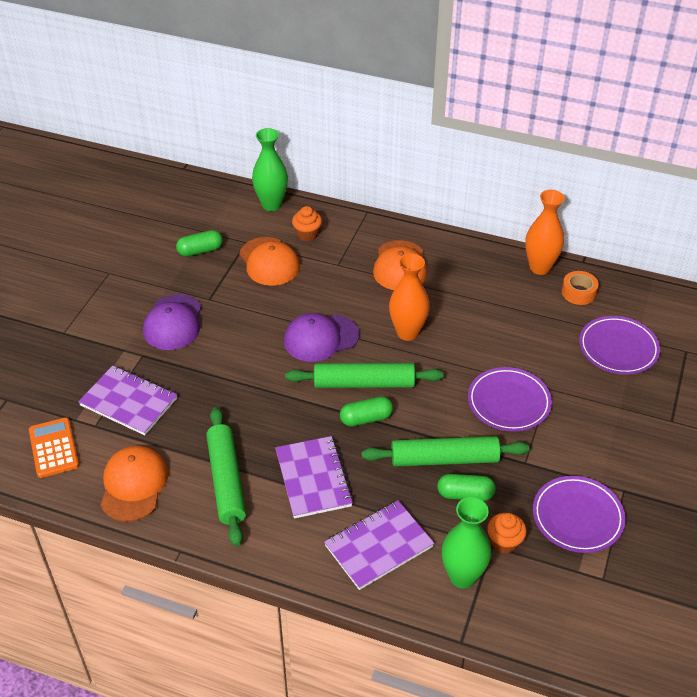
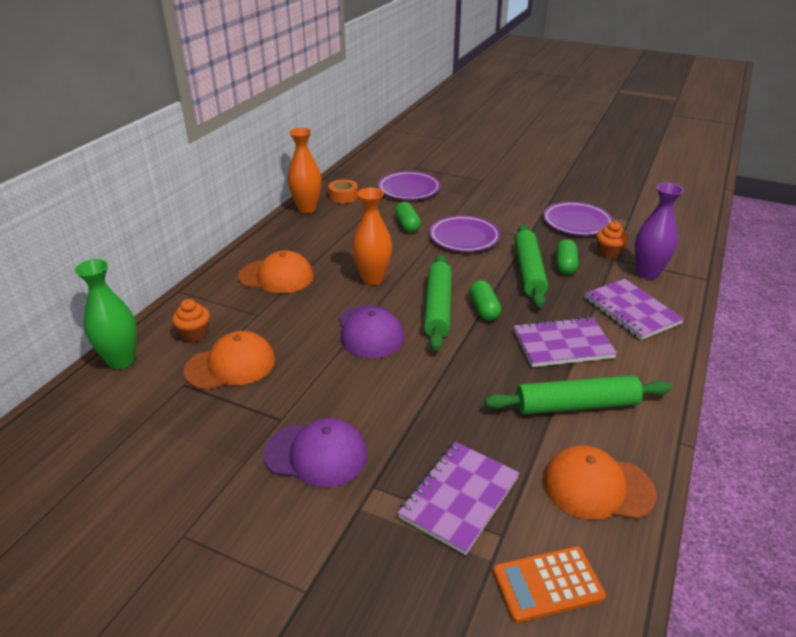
camera: 85 degrees left, 10 degrees down
(200, 251) = (180, 428): green capsule -> green capsule (407, 225)
(462, 576) = (647, 273): green vase -> purple vase

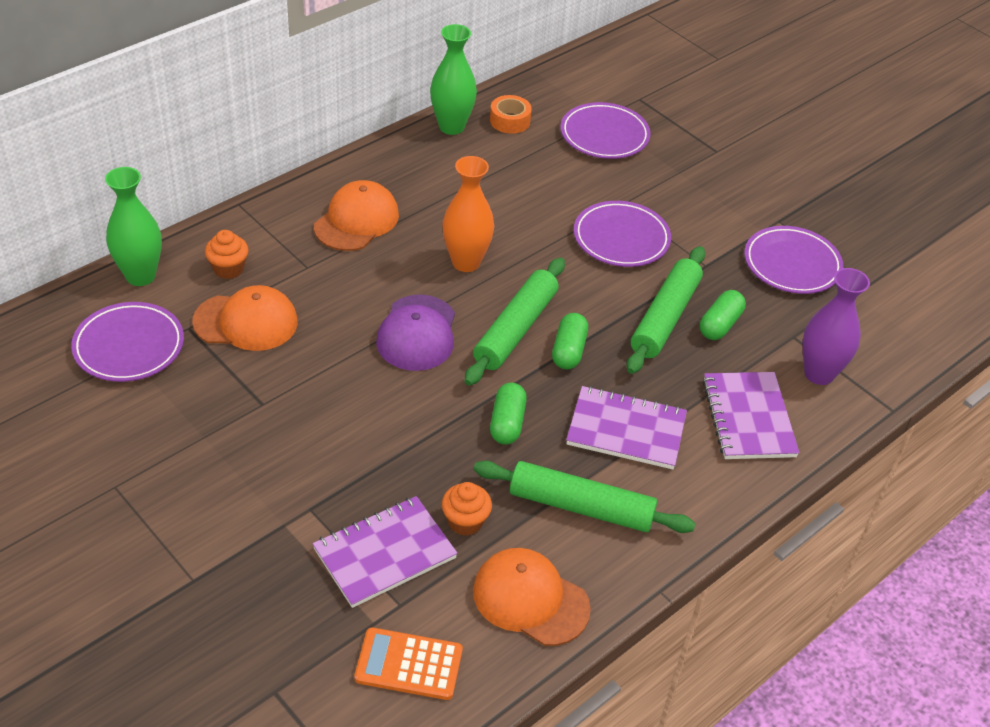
camera: 20 degrees right, 10 degrees up
(137, 414) = (129, 346): none -> purple plate
(276, 276) = (356, 220): orange cap -> orange cap turned 90 degrees counterclockwise
(307, 208) = (451, 127): orange vase -> green vase
(316, 454) = (275, 455): purple cap -> none
(407, 225) = (561, 195): green capsule -> green capsule (507, 423)
(608, 253) = (794, 326): orange cupcake -> orange cupcake (465, 522)

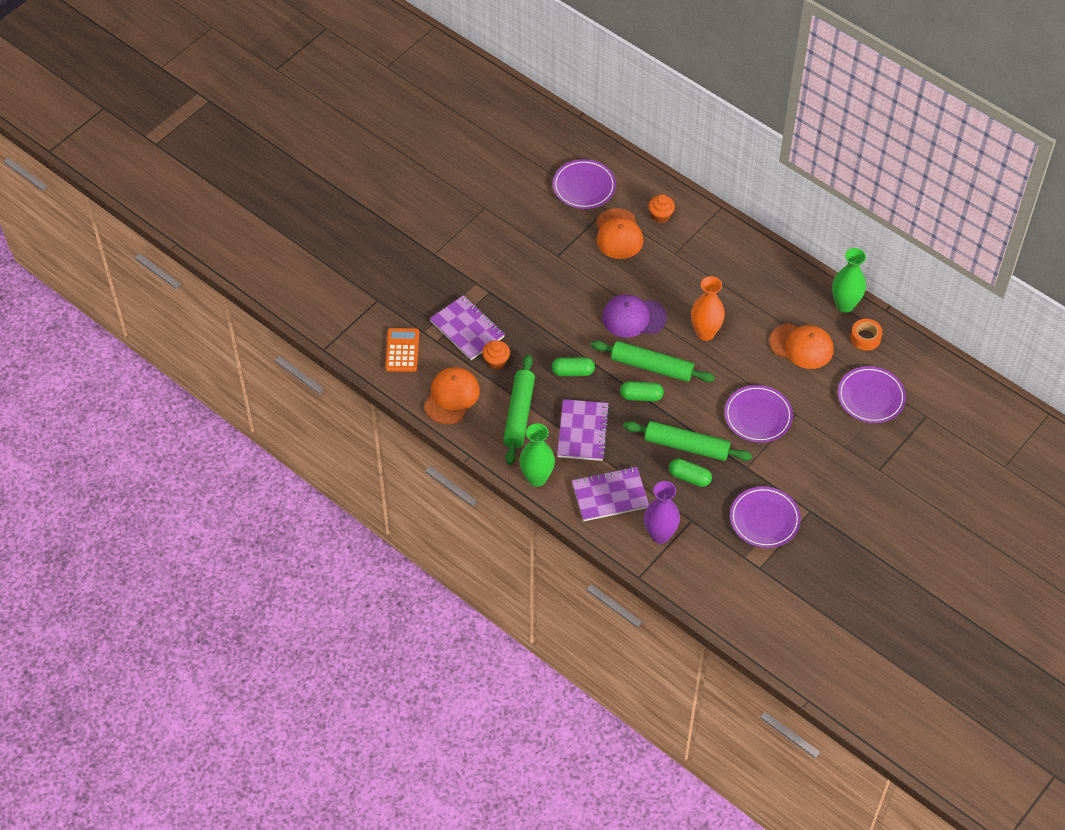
camera: 85 degrees right, 10 degrees up
(140, 276) = (641, 177): green vase -> green vase (537, 478)
(356, 220) = (726, 269): orange cap -> orange cap (801, 346)

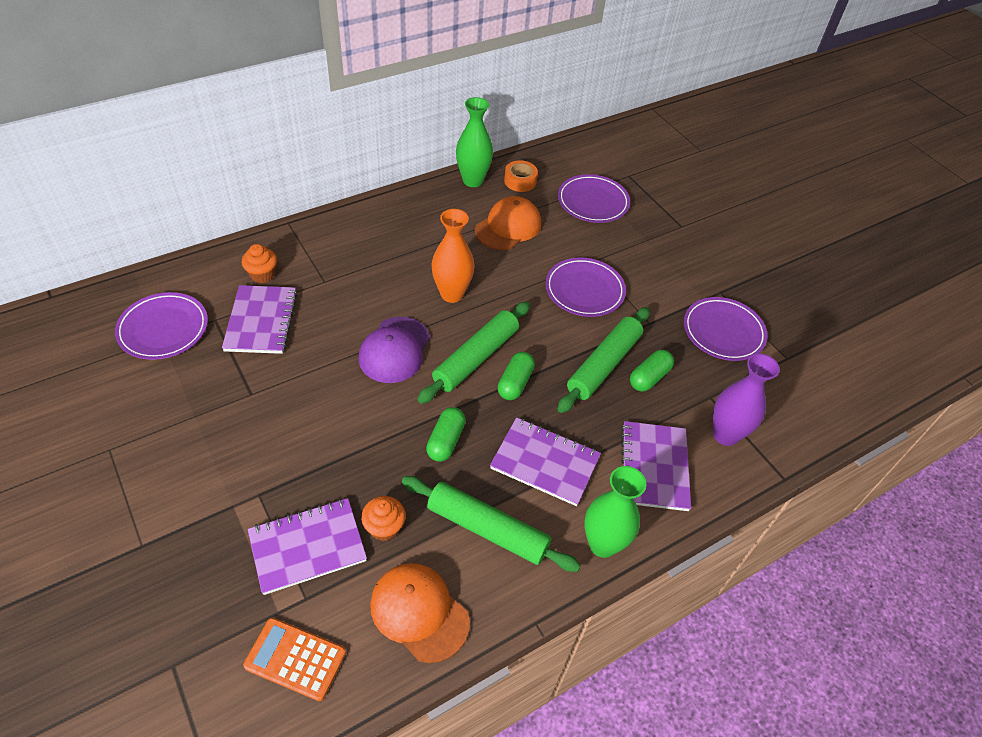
camera: 75 degrees left, 5 degrees down
(618, 234) = (261, 321): orange cap -> purple notebook

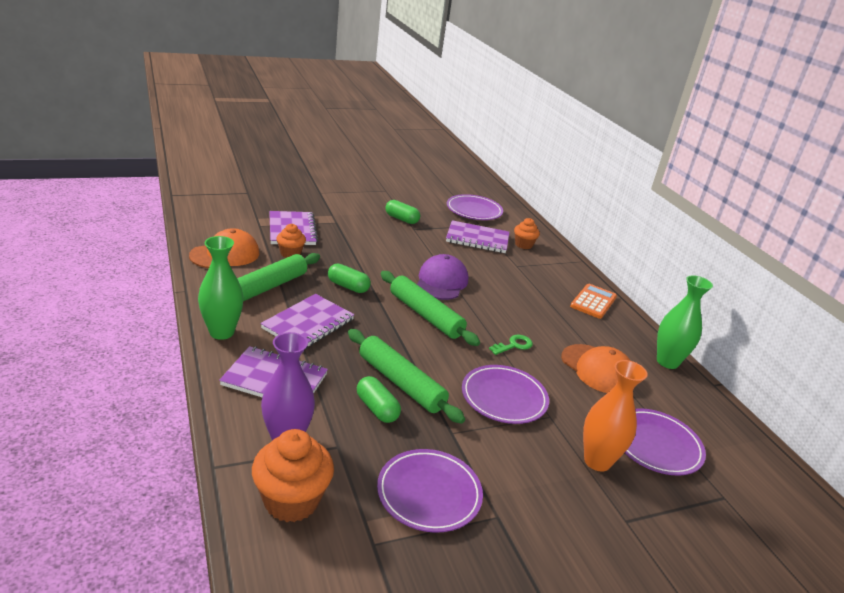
camera: 100 degrees right, 20 degrees down
(295, 659) = (226, 218): orange calculator -> orange calculator (593, 302)
(394, 350) = (441, 282): purple cap -> purple cap turned 75 degrees clockwise
(452, 294) = (501, 318): orange vase -> orange vase (597, 461)
(498, 283) = (514, 345): none -> green key
(515, 383) = (393, 328): green capsule -> green capsule (401, 219)
(520, 181) = (677, 395): orange tape -> none
(782, 414) = (291, 500): none -> orange cupcake

